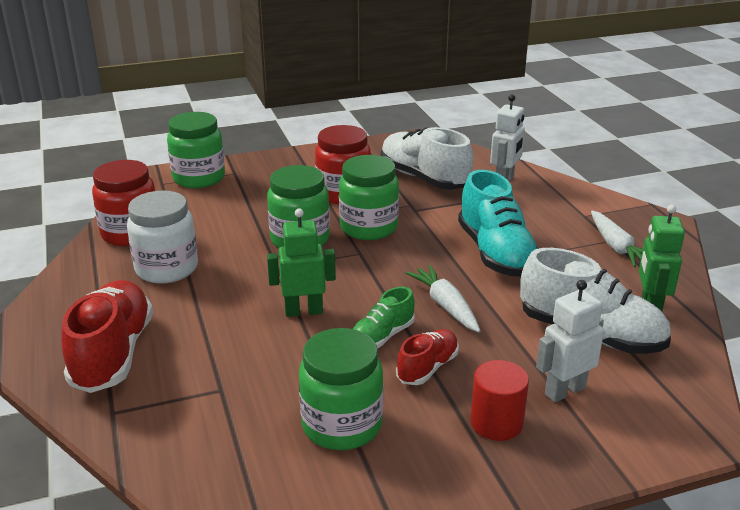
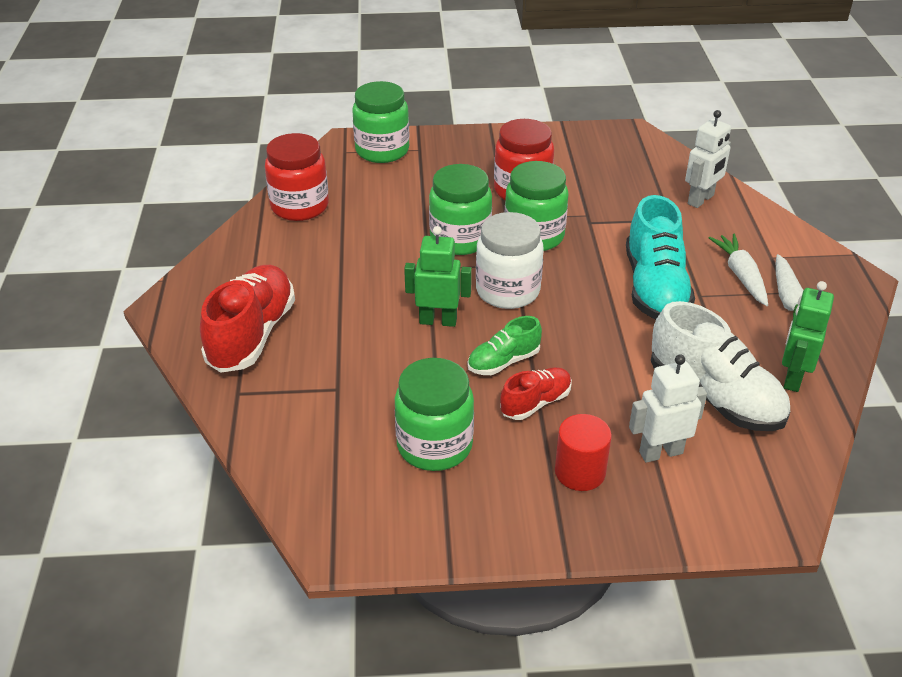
camera: 15 degrees right, 10 degrees up
(167, 269) = (323, 252): white jar -> white jar (507, 291)
(424, 178) = (614, 184): white shoe -> none
(445, 306) = (579, 339): white carrot -> white carrot (741, 275)

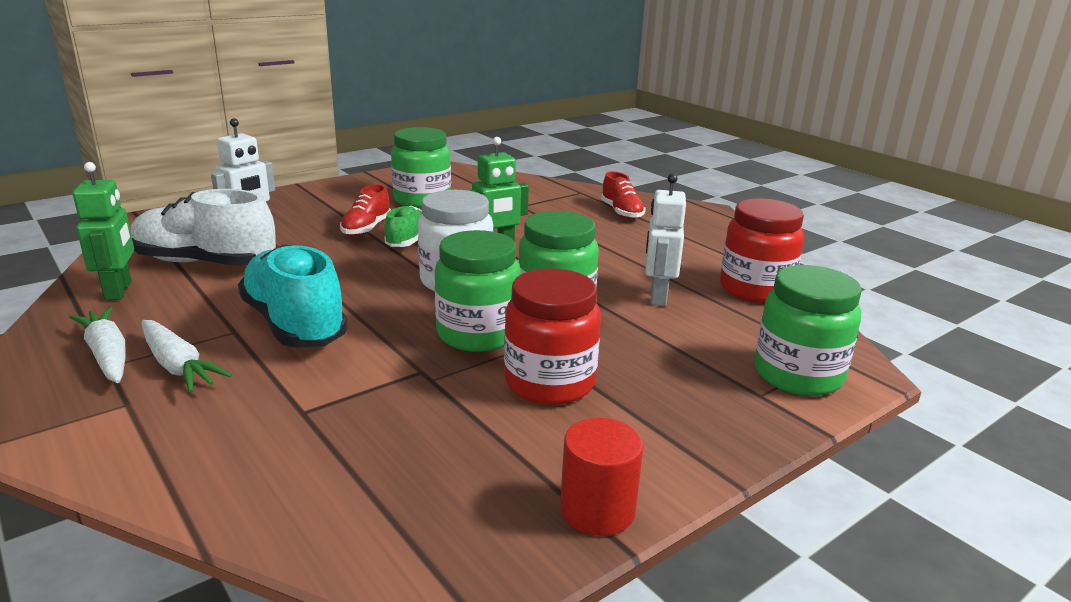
camera: 145 degrees right, 15 degrees down
(252, 335) = (621, 212): red shoe -> red shoe, size x0.55
(580, 472) = (309, 210): red cylinder -> red cylinder (597, 510)
(701, 200) = (258, 463): white robot -> white robot (657, 296)

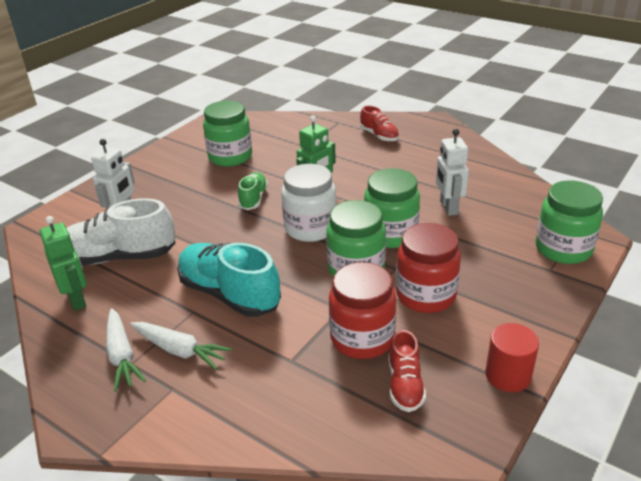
camera: 15 degrees left, 10 degrees up
(107, 355) = (122, 355): white carrot -> white carrot turned 150 degrees counterclockwise
(366, 228) = (211, 195): red shoe -> red shoe (405, 385)
(755, 289) = (503, 186): red jar -> red jar (362, 338)

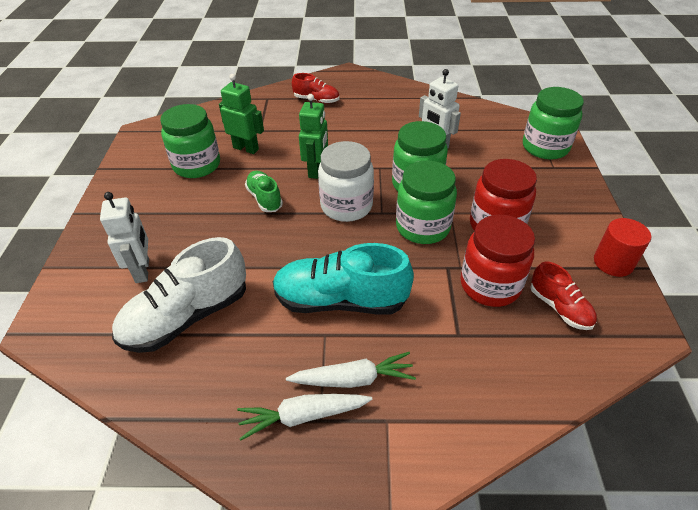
camera: 35 degrees left, 10 degrees up
(77, 299) = (189, 384): green robot -> green robot (246, 148)
(122, 355) = (303, 416): white carrot -> white carrot turned 135 degrees clockwise

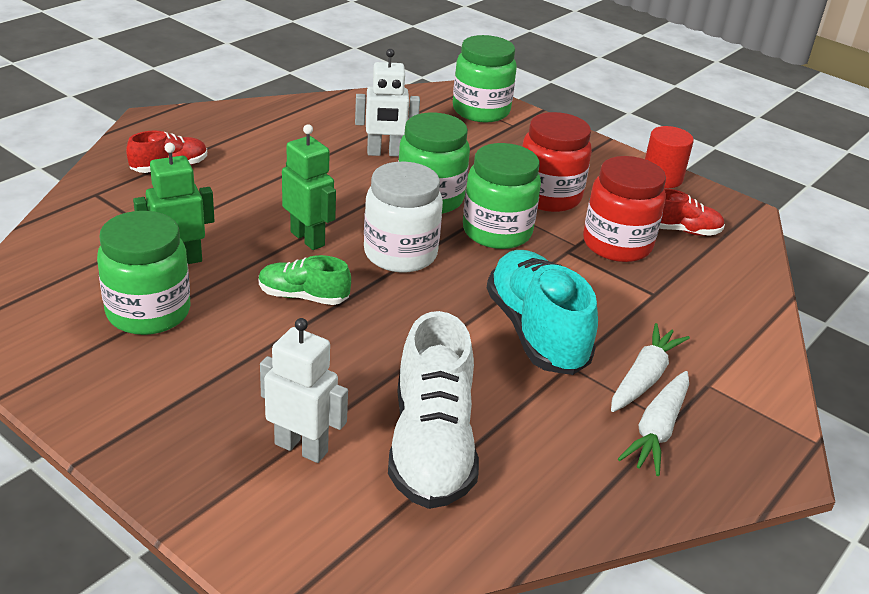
camera: 55 degrees left, 10 degrees down
(341, 300) = (536, 332): turquoise shoe -> turquoise shoe turned 120 degrees clockwise

